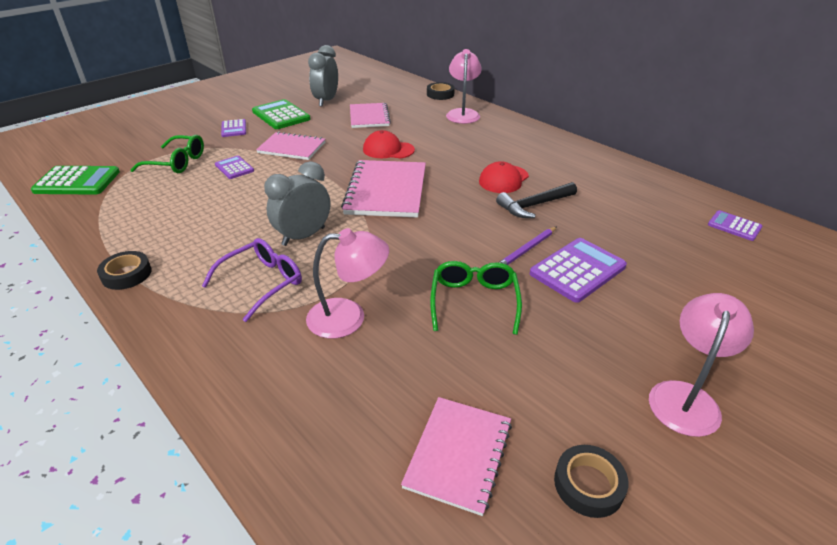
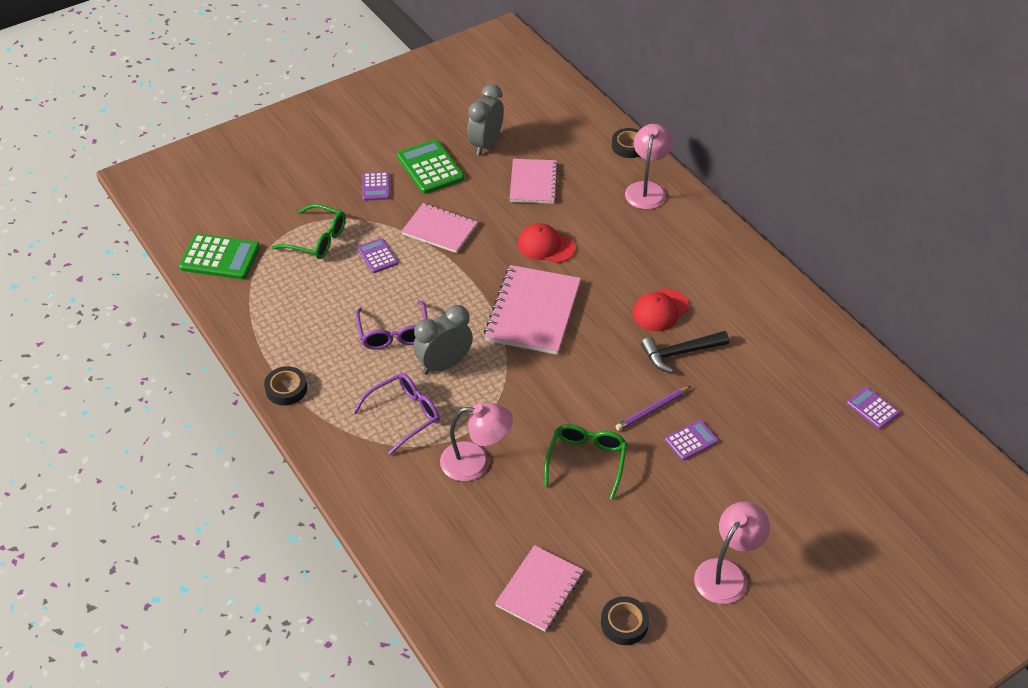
camera: 10 degrees right, 10 degrees up
(249, 218) = (393, 333): none -> purple glasses
(577, 270) = (691, 440): purple calculator -> purple calculator, size x0.58

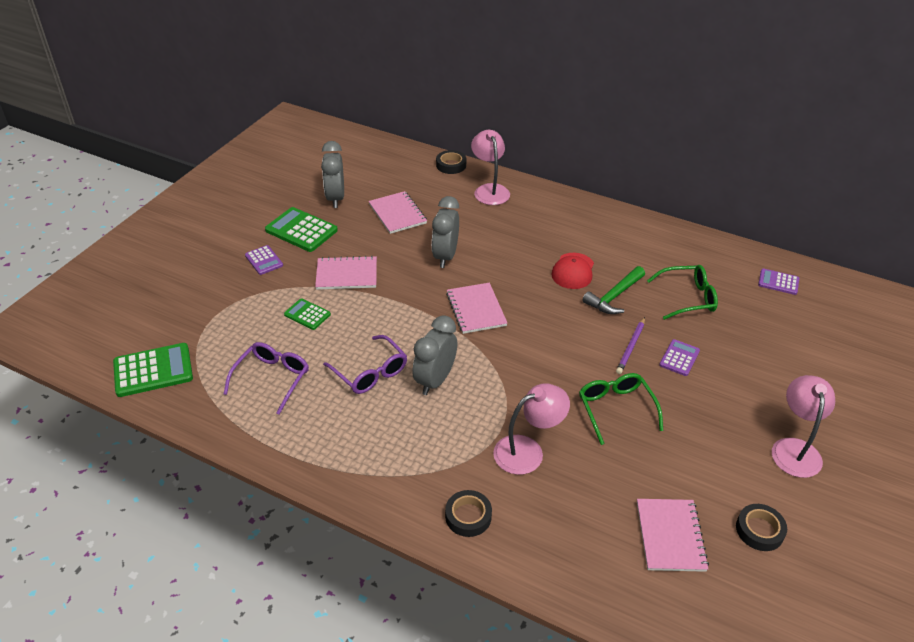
camera: 30 degrees left, 5 degrees down
(286, 389) = (305, 462): black tape -> black tape (468, 516)
(317, 240) = (240, 321): green glasses -> green glasses (687, 298)
(377, 256) = (307, 314): purple calculator -> green calculator
(404, 415) = (434, 438): purple glasses -> purple glasses (272, 379)
(533, 312) = (476, 309): pink notebook -> pink notebook, size x0.65
(546, 246) = (445, 256): red cap -> grey clock
(680, 353) = (614, 296): black hammer -> green hammer

